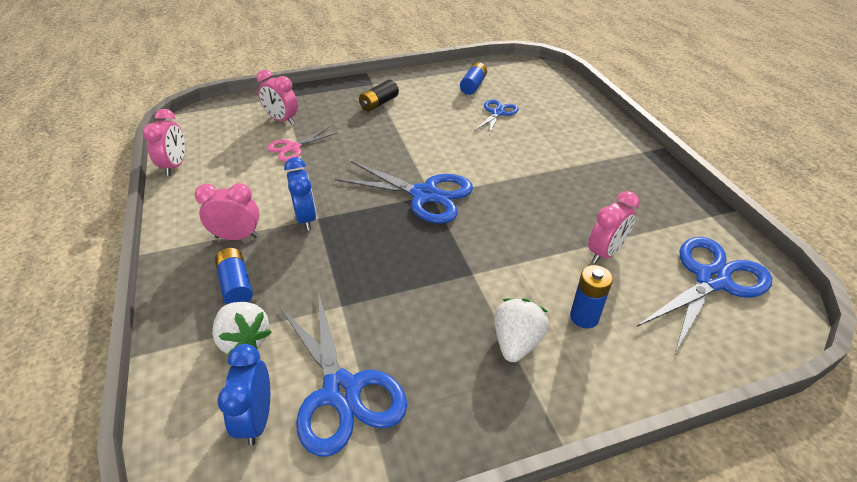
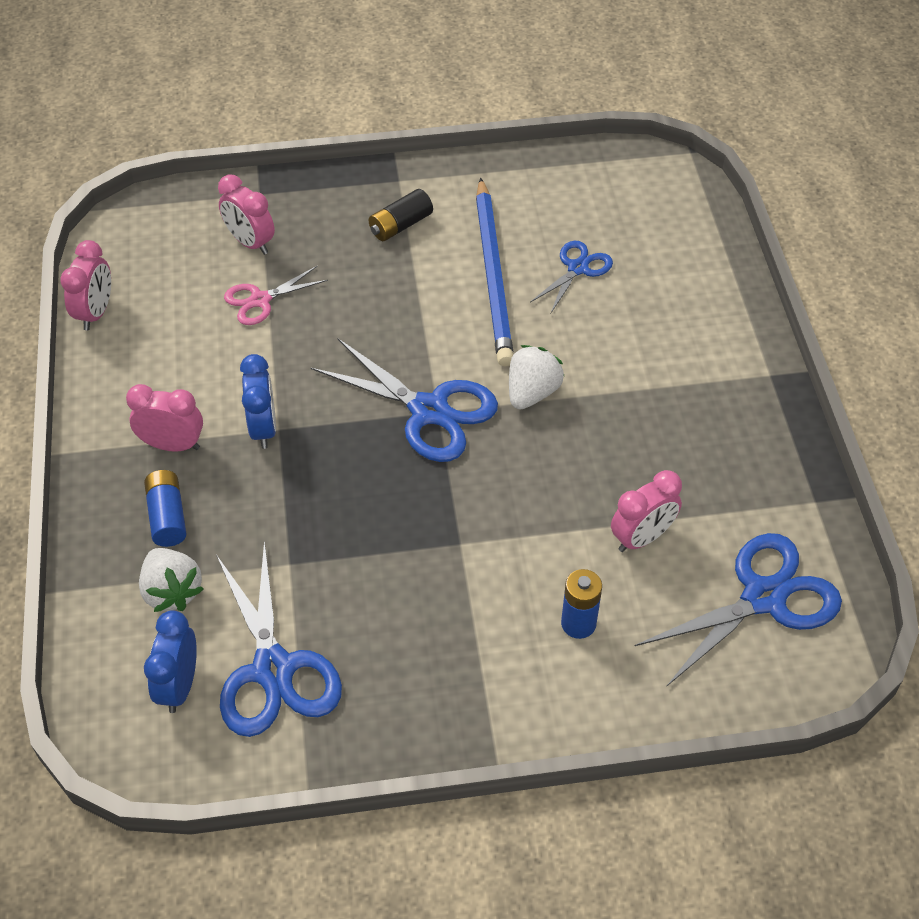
camera: 10 degrees right, 10 degrees up
(445, 121) = (493, 275): none -> blue pencil
(473, 86) = (557, 204): blue battery -> none
(516, 342) = (485, 643): white strawberry -> white strawberry (532, 393)

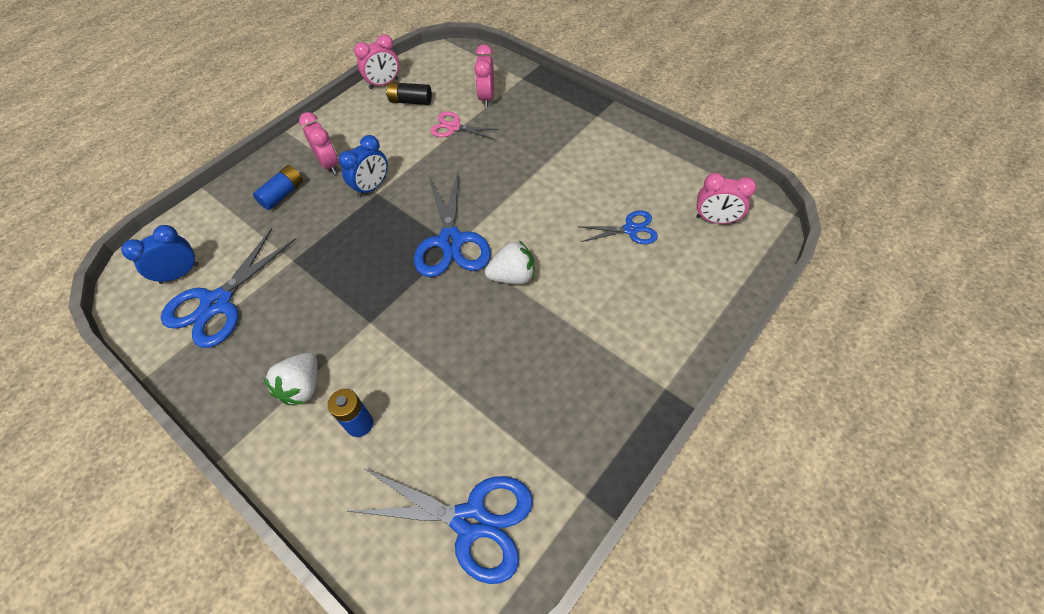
camera: 50 degrees right, 5 degrees up
(172, 591) = (237, 229): white strawberry -> white strawberry (302, 387)
(400, 225) = (567, 138): black battery -> black battery (410, 101)
(493, 275) = (578, 198): blue pencil -> none
(642, 538) = (456, 411): pink clock -> pink clock (715, 220)

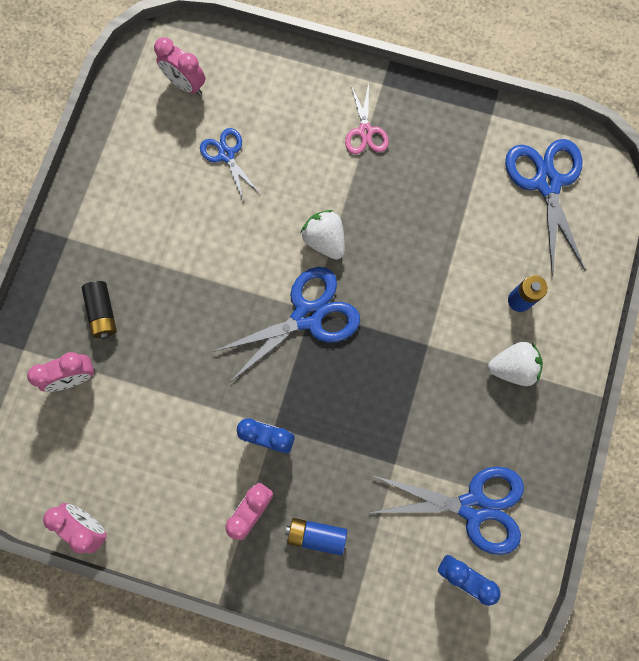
camera: 115 degrees left, 20 degrees up
(410, 101) = (111, 470): black battery -> black battery (102, 312)
(454, 127) = (140, 392): pink scissors -> pink scissors (365, 131)
(715, 220) = (186, 85): pink clock -> pink clock turned 135 degrees clockwise

